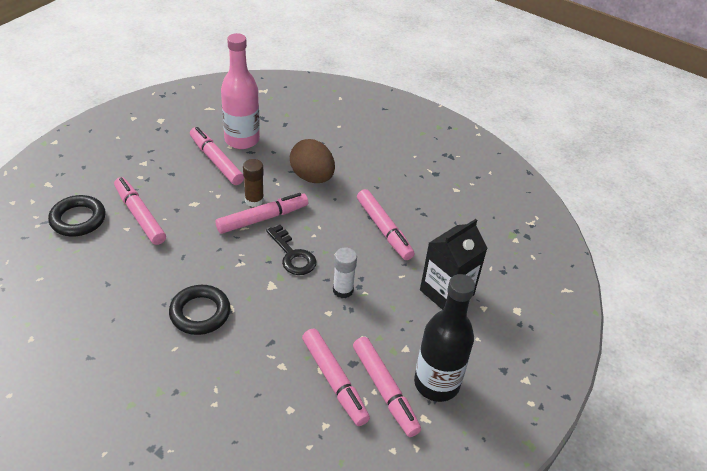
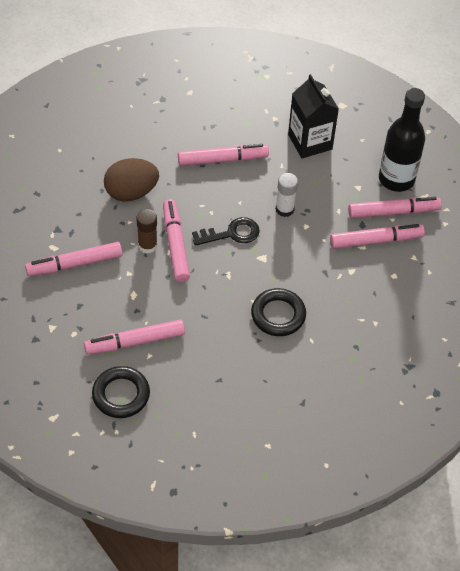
camera: 70 degrees left, 10 degrees up
(242, 140) = (49, 235): pink bottle -> none

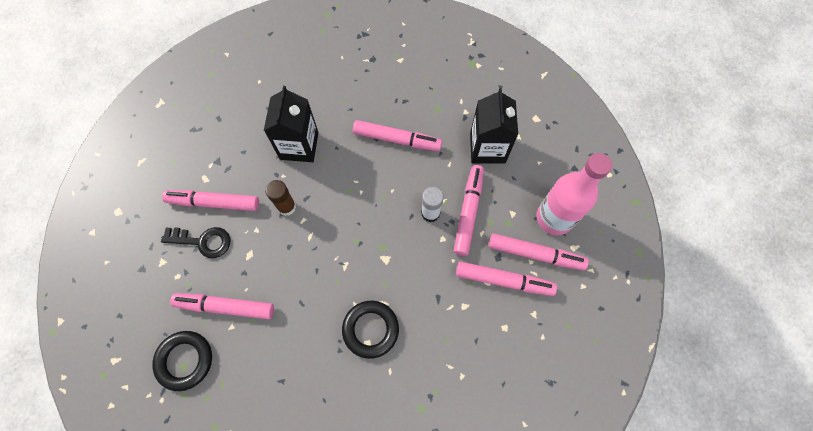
camera: 25 degrees right, 15 degrees up
(131, 192) = (299, 146): brown egg -> black carton
(175, 245) = (312, 215): pink marker -> pink marker (468, 212)
(231, 234) = (368, 222): black key -> black key (202, 241)
(396, 179) = (554, 218): black bottle -> pink bottle

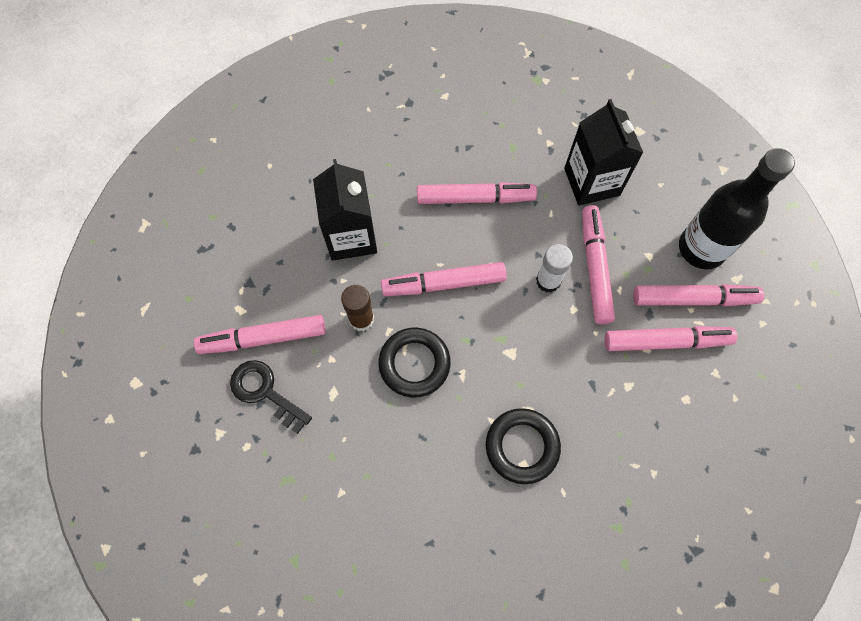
camera: 15 degrees left, 0 degrees up
(185, 360) = (294, 552): black ring -> black ring (414, 364)
(202, 241) = (265, 392): black key -> black key turned 135 degrees counterclockwise
(225, 307) = (325, 468): pink marker -> pink marker (444, 283)
(554, 218) = (701, 248): pink bottle -> black bottle

